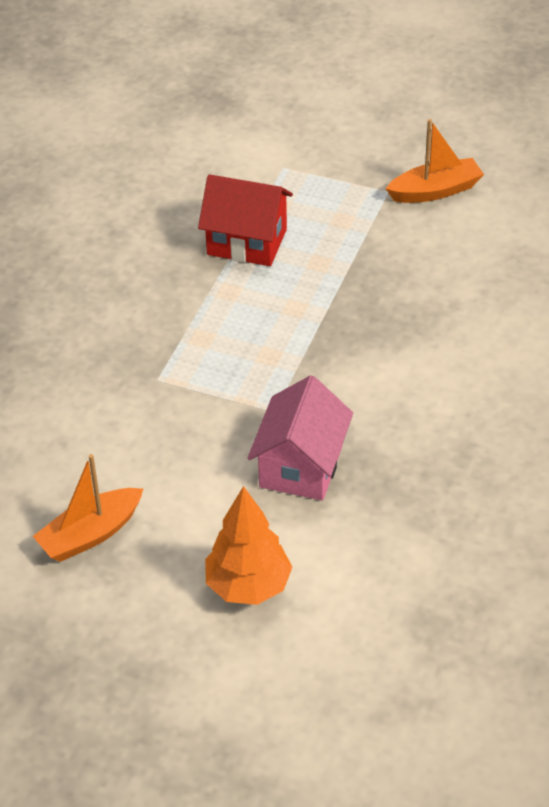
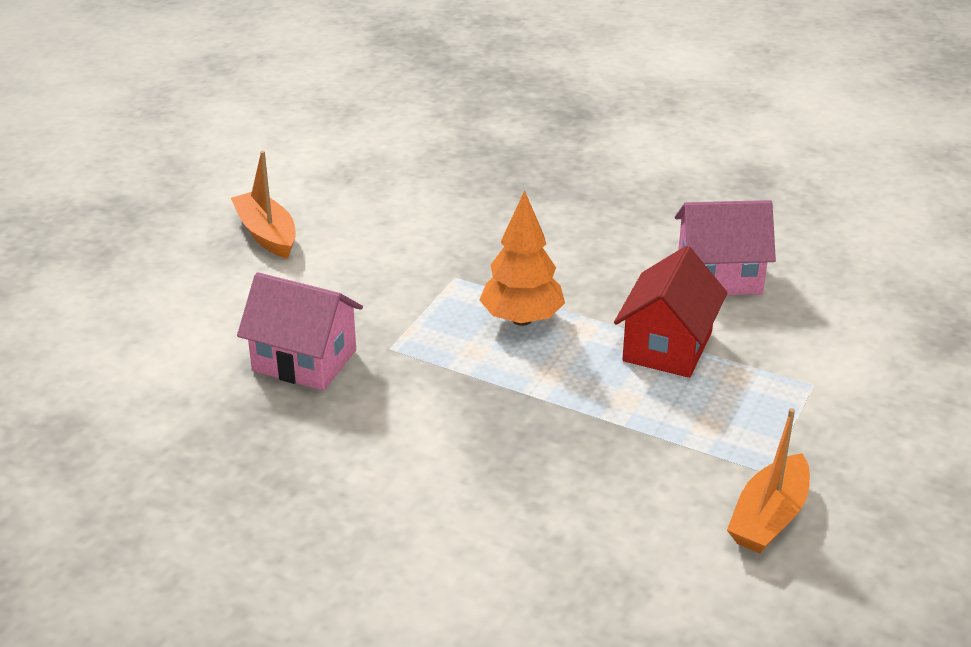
camera: 95 degrees right, 10 degrees down
(143, 214) = (719, 276): none -> pink house
(248, 586) = (166, 317): orange tree -> orange tree (522, 319)
(435, 191) = (769, 517): orange boat -> orange boat turned 45 degrees clockwise

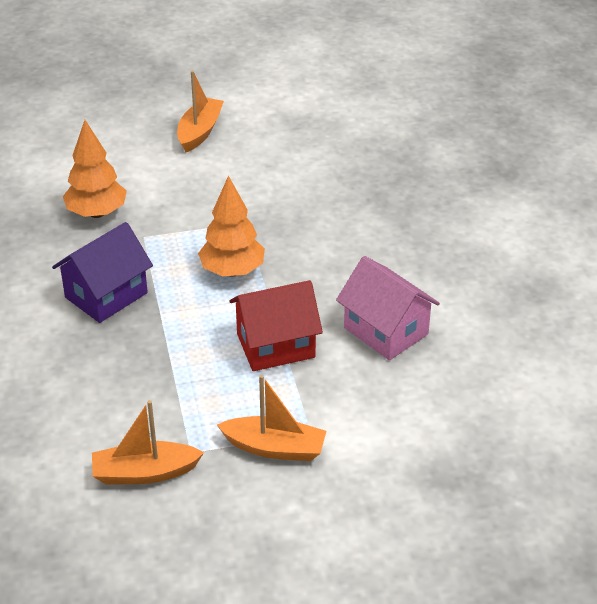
camera: 50 degrees right, 5 degrees up
(304, 360) = (97, 213): pink house -> orange tree
(454, 417) = (106, 295): none -> purple house
(815, 416) = (274, 448): none -> orange boat

